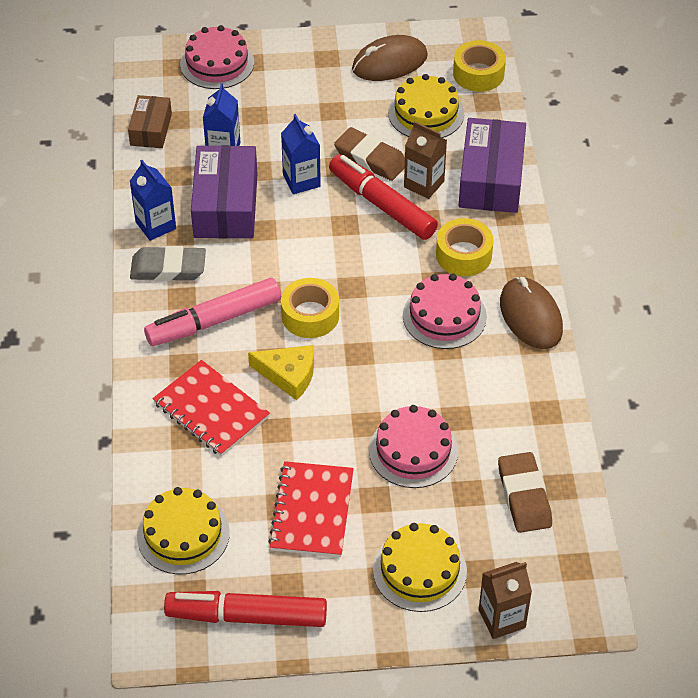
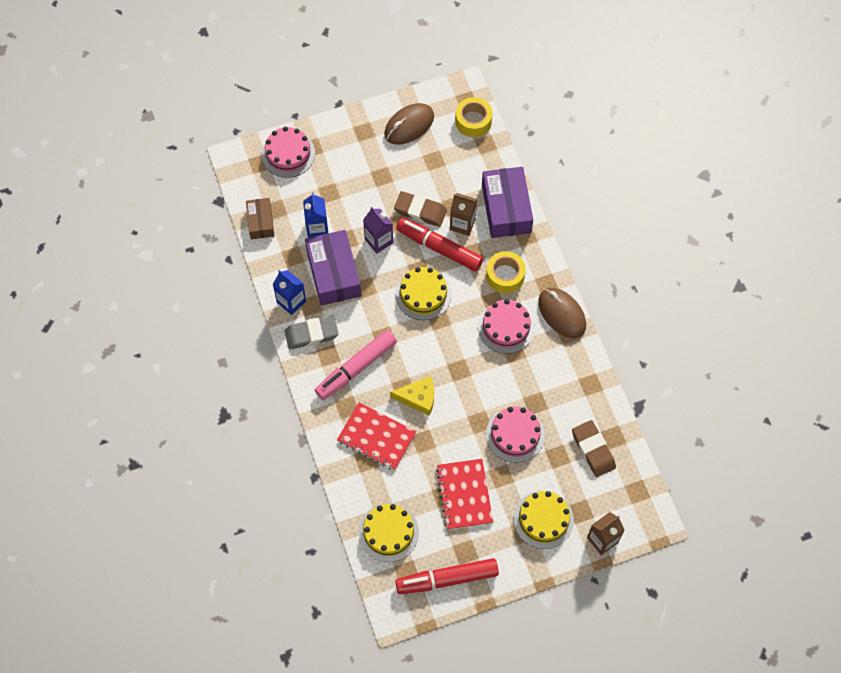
camera: 15 degrees left, 15 degrees up
(301, 181) = (379, 241): blue carton -> purple carton
(310, 315) = (418, 348): yellow tape -> none
(426, 113) = (447, 164): yellow cake -> yellow cake (423, 294)

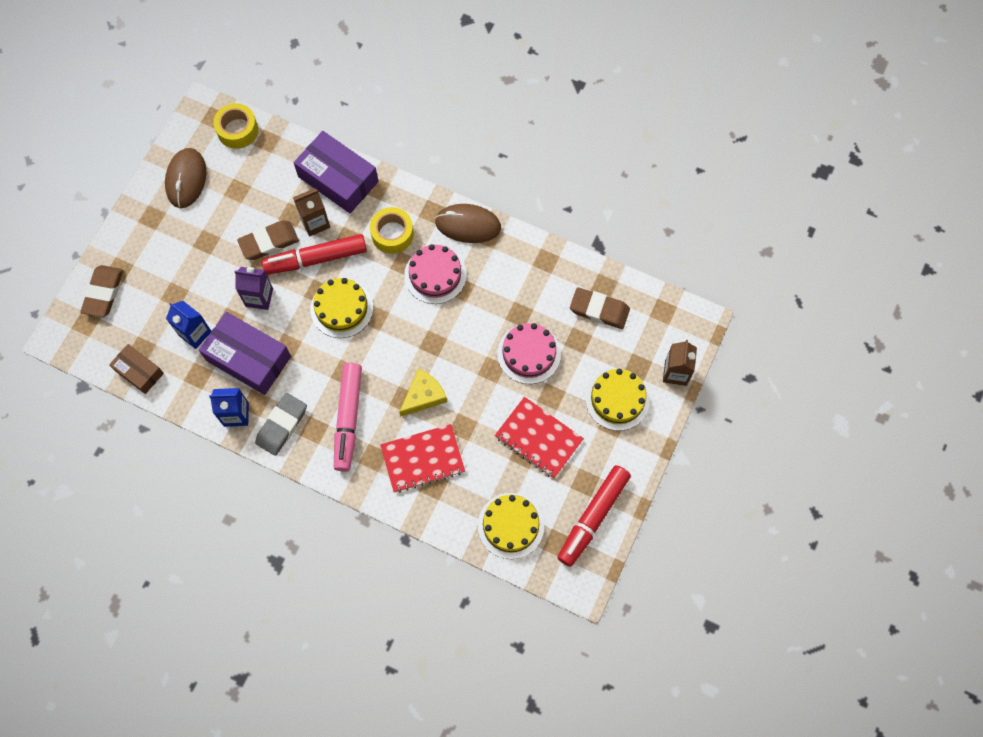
camera: 45 degrees left, 5 degrees up
(288, 154) = (103, 293): pink cake -> brown eraser

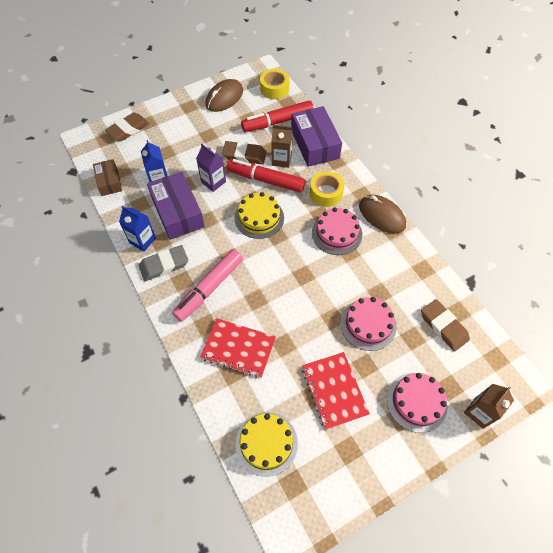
camera: 35 degrees right, 10 degrees down
(423, 396) = (271, 305): yellow cheese -> none
(593, 517) = (336, 484): red marker -> red marker (277, 122)
(617, 399) = (416, 402): yellow cake -> pink cake

